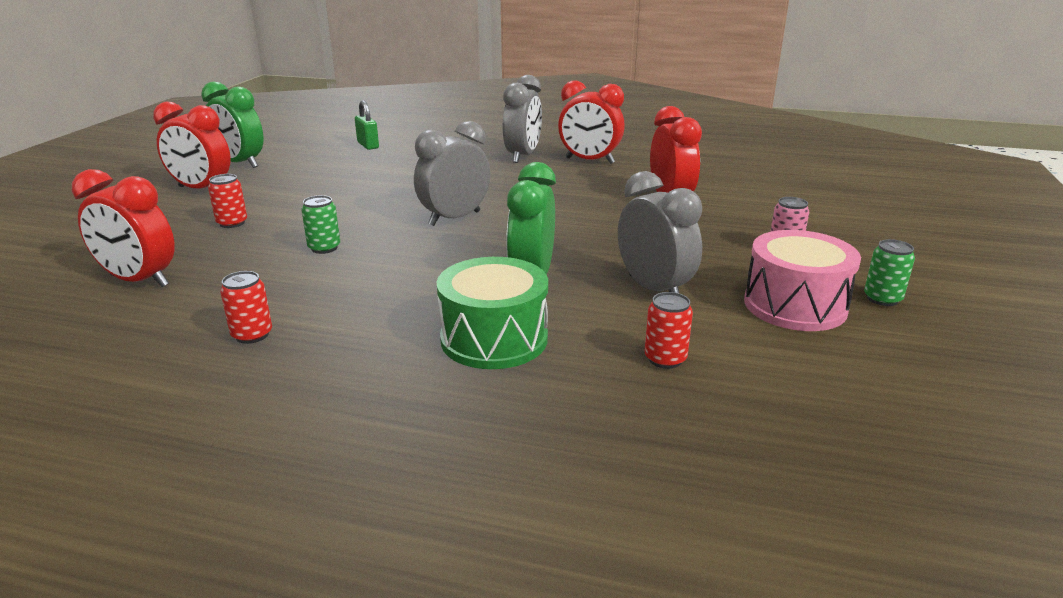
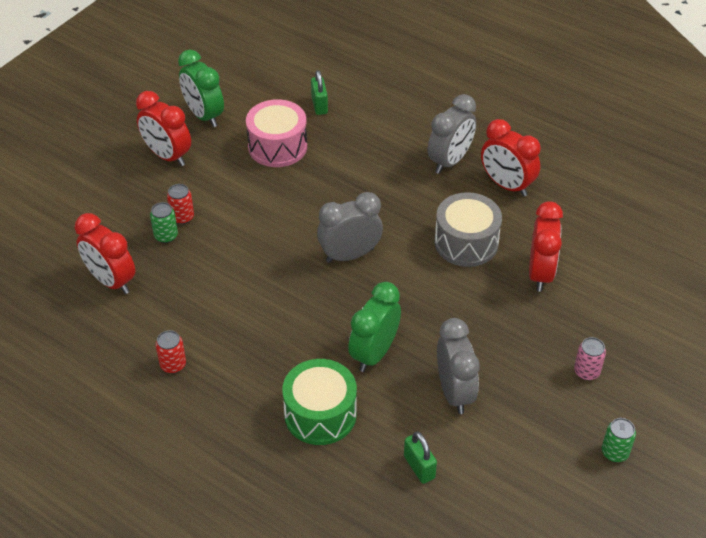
camera: 20 degrees right, 20 degrees up
(324, 248) = (241, 272): green can -> green can (166, 236)
(577, 194) = (466, 242): none -> grey drum
(665, 359) = (419, 467): red can -> green padlock
(795, 305) = (544, 440): pink drum -> pink drum (277, 146)

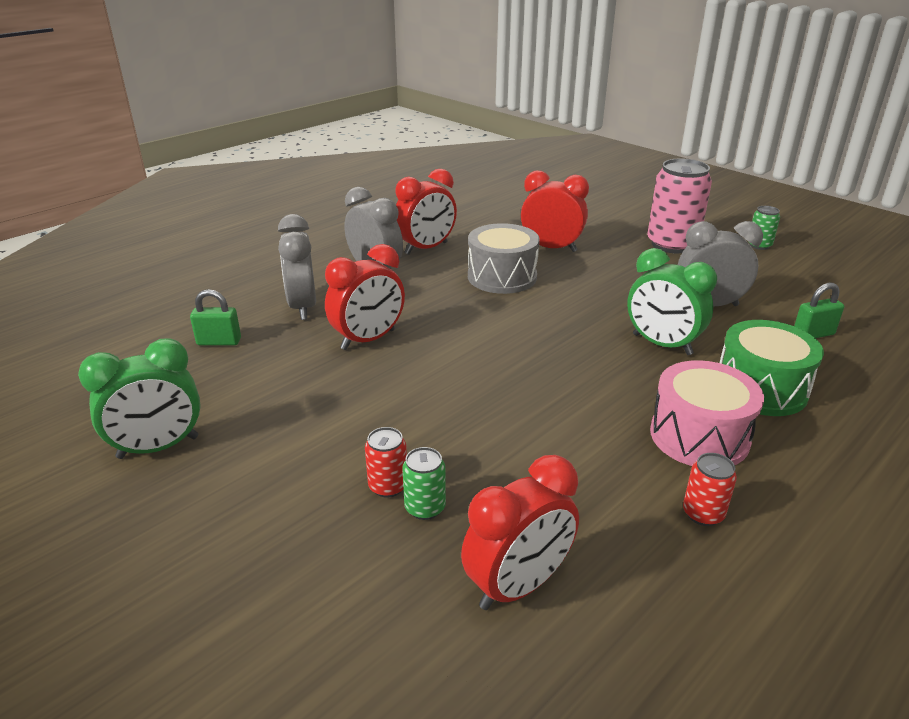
camera: 80 degrees left, 15 degrees down
(167, 156) = (230, 496): red clock -> red clock (368, 340)
(277, 146) = (279, 382): pink drum -> pink drum (699, 436)
(350, 255) = (505, 345): grey clock -> grey clock (303, 307)
(586, 372) = (672, 244): pink can -> pink can, size x2.11

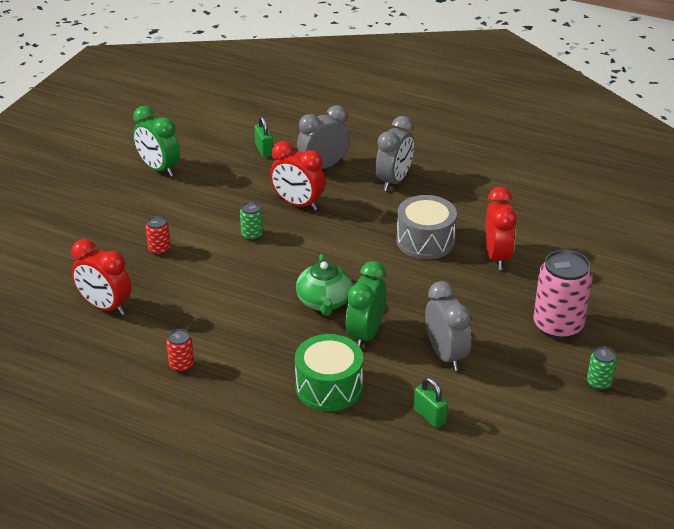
camera: 70 degrees right, 5 degrees up
(425, 508) = (148, 266): green can -> green can (252, 235)
(426, 248) = (449, 194): red clock -> none
(589, 360) = (324, 302): none -> green teapot
(699, 436) = (256, 360): pink drum -> none

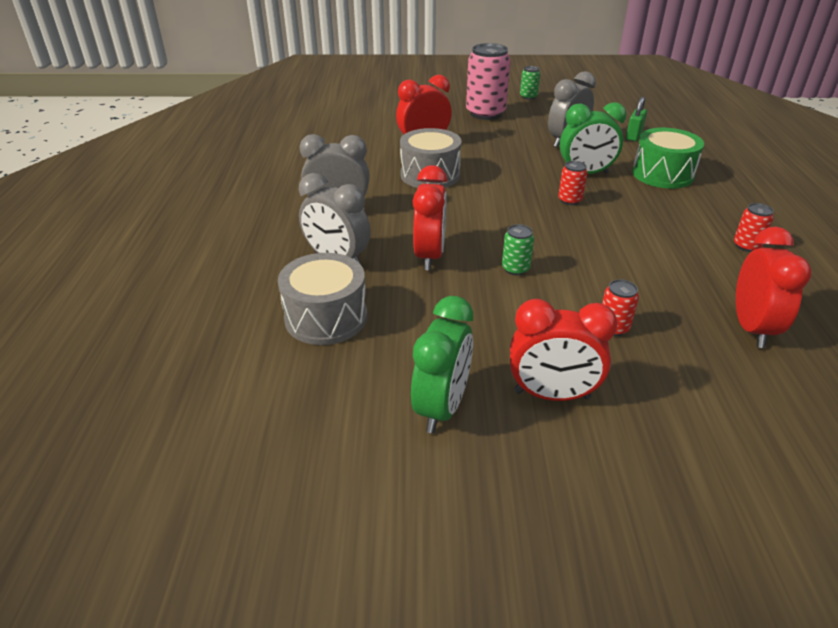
camera: 115 degrees left, 0 degrees up
(133, 205) = (552, 395): none -> red clock
(264, 150) = (326, 317): green padlock -> grey drum
(324, 302) = (569, 200): green teapot -> red can

